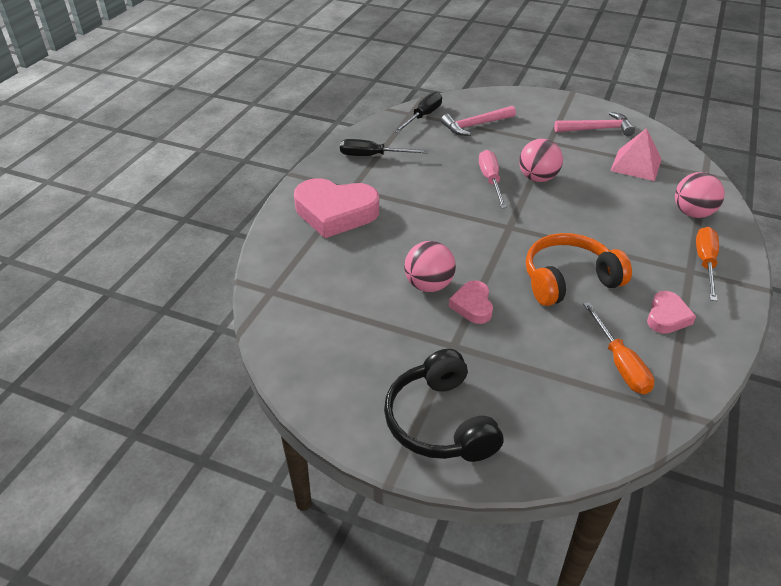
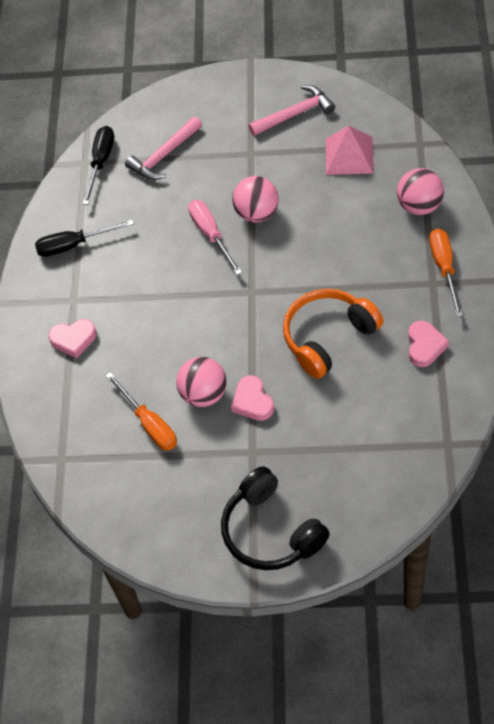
camera: 15 degrees left, 15 degrees up
(335, 212) = (73, 339): pink heart -> pink heart, size x0.51
(619, 363) = (397, 413): orange screwdriver -> orange screwdriver (149, 424)

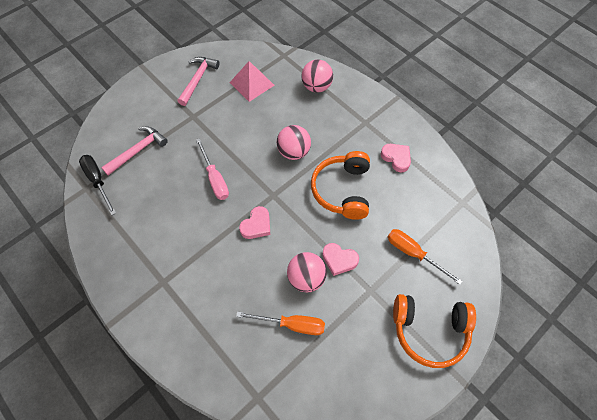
camera: 50 degrees left, 5 degrees up
(73, 339) = (187, 308): pink heart -> pink heart (256, 225)
(74, 245) = (128, 245): black screwdriver -> none
(164, 155) = (138, 151): pink hammer -> pink hammer turned 135 degrees counterclockwise
(211, 235) = (215, 178): pink screwdriver -> pink screwdriver turned 135 degrees counterclockwise
(257, 213) = (230, 148): pink ball -> pink ball (293, 152)
(271, 531) = (429, 331): black headphones -> orange headphones
(444, 268) = (363, 111): orange screwdriver -> orange screwdriver (413, 254)

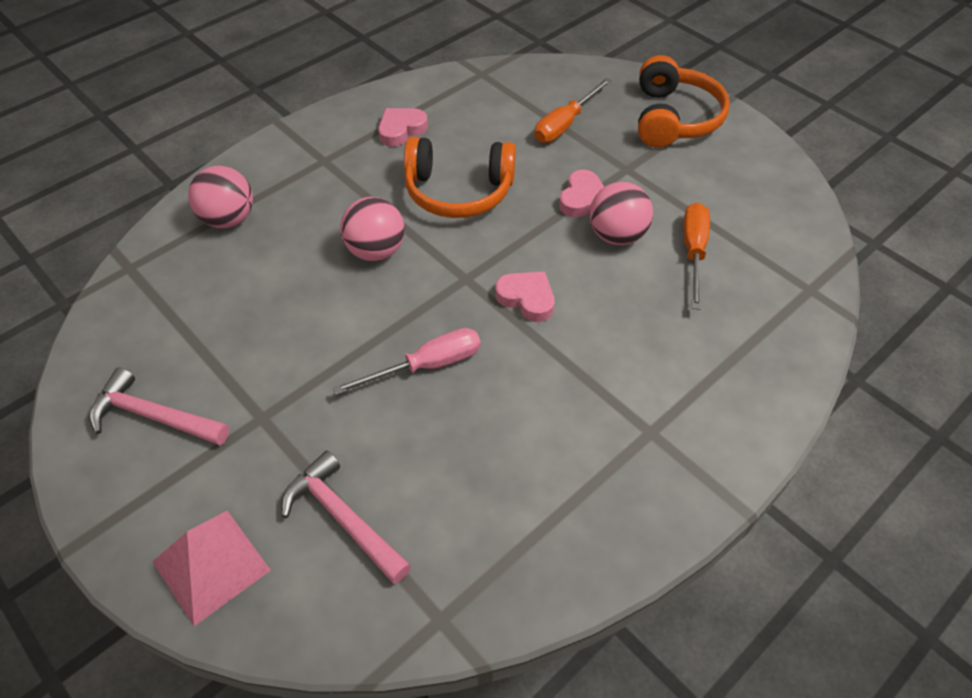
camera: 90 degrees left, 10 degrees down
(98, 181) = (422, 594): black screwdriver -> none
(252, 83) = (193, 317): pink pyramid -> pink pyramid (211, 565)

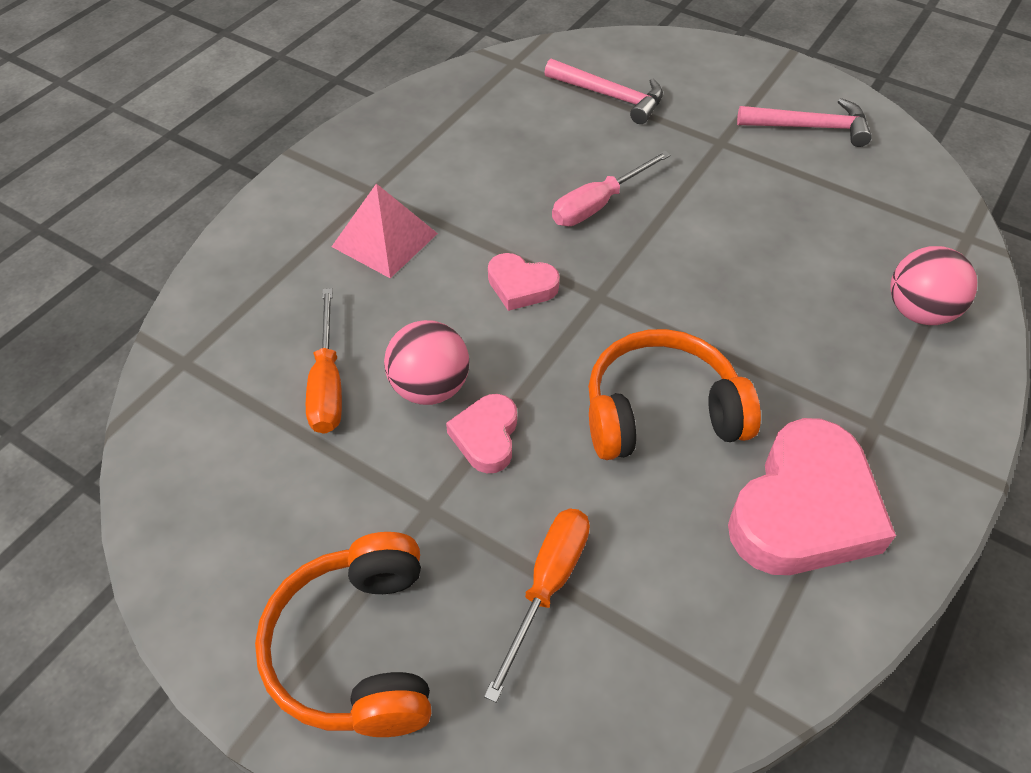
camera: 165 degrees right, 0 degrees up
(211, 565) = (686, 60): pink pyramid -> pink pyramid (385, 240)
(376, 251) = (718, 307): pink ball -> none
(401, 130) = (804, 509): pink heart -> pink heart, size x1.96

